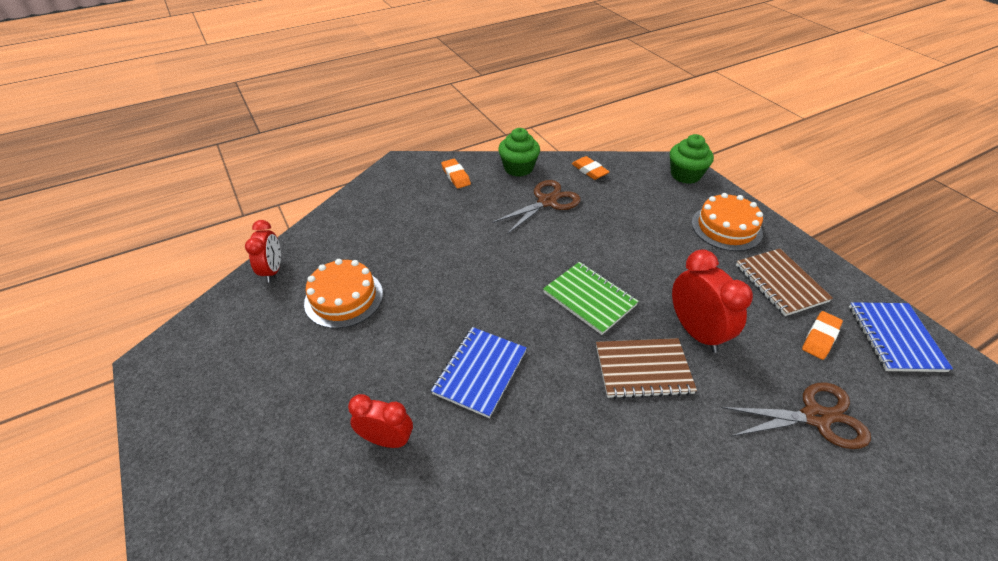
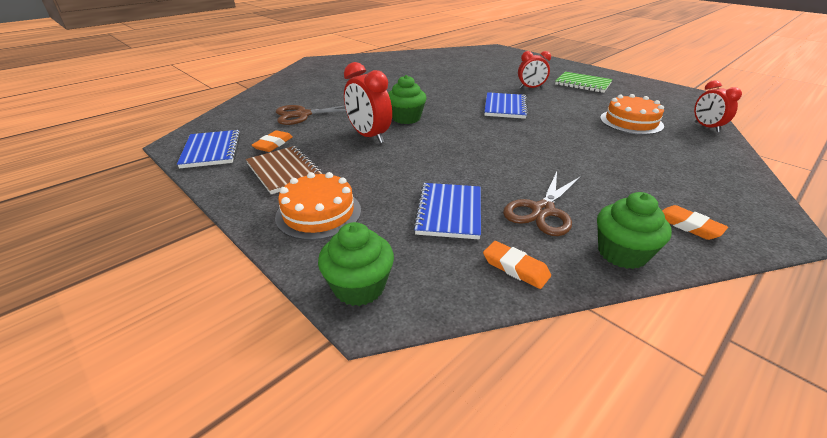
camera: 165 degrees right, 10 degrees down
(589, 299) = (453, 142): green notebook -> green notebook (583, 84)
(620, 212) = (449, 212): none -> blue notebook
(643, 370) = (406, 118): brown notebook -> green cupcake

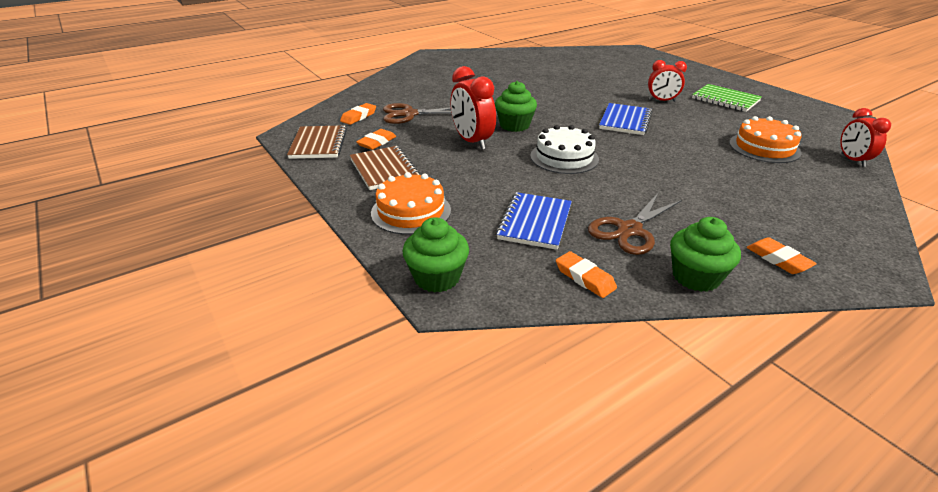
camera: 10 degrees right, 0 degrees up
(211, 151) = (318, 144): blue notebook -> brown notebook
(252, 120) = (358, 117): none -> orange eraser
(460, 144) = (564, 157): none -> white cake

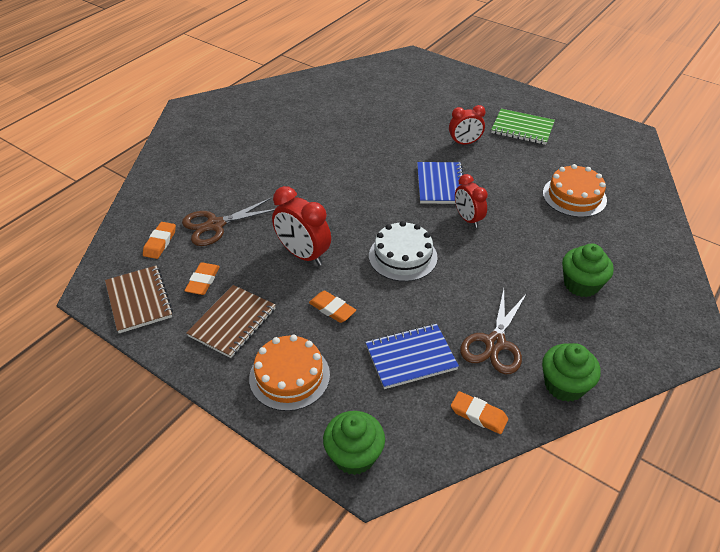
camera: 20 degrees left, 10 degrees up
(384, 170) = (232, 322): brown notebook -> brown notebook turned 75 degrees clockwise
(514, 125) = (335, 218): green cupcake -> green cupcake (581, 284)
(534, 222) = (410, 357): blue notebook -> blue notebook turned 75 degrees clockwise
(778, 259) = (620, 344): orange eraser -> orange eraser (332, 309)
(852, 160) = (648, 197): red clock -> red clock (468, 219)

